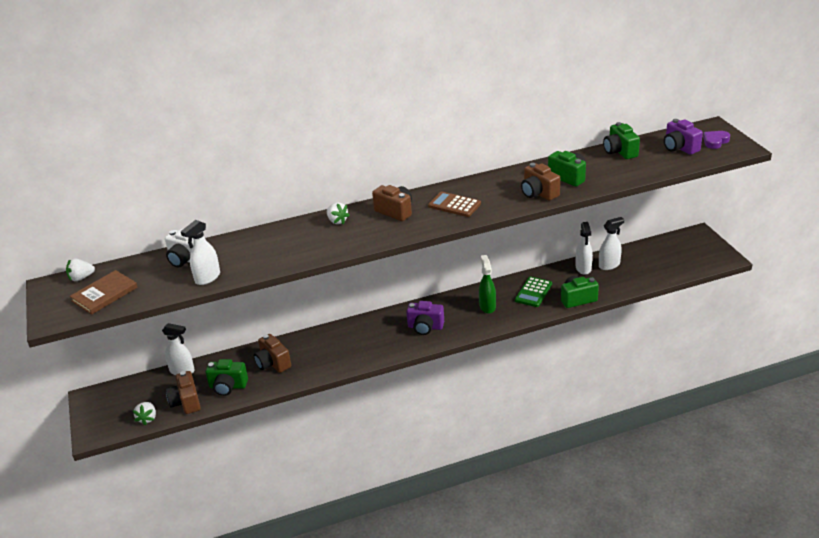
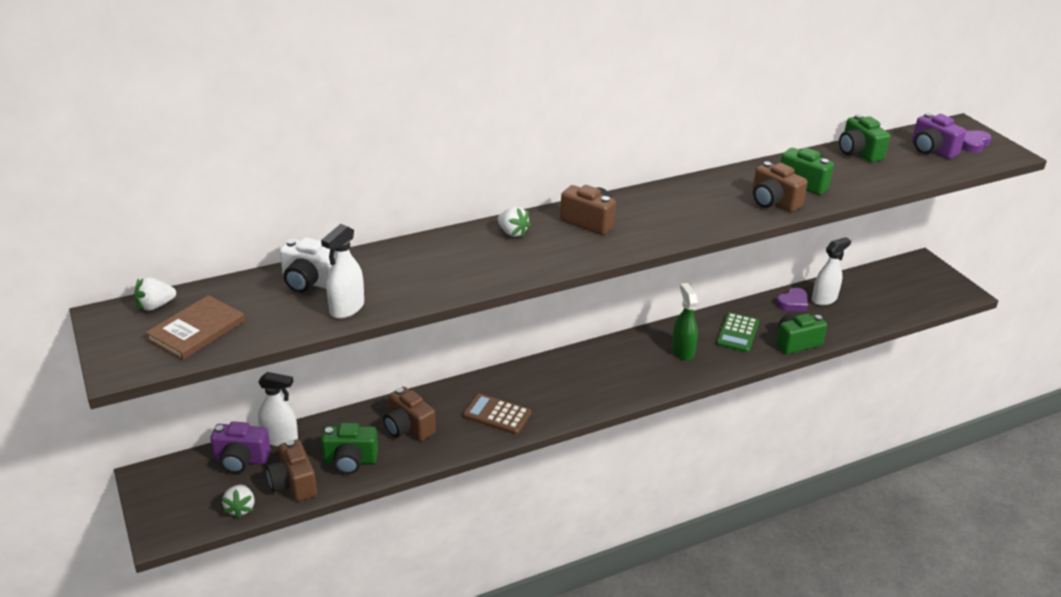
camera: 10 degrees left, 0 degrees up
(425, 327) = (607, 378): purple camera -> purple camera (241, 460)
(454, 205) = (667, 215): brown calculator -> brown calculator (497, 415)
(583, 268) = (793, 303): white spray bottle -> purple heart

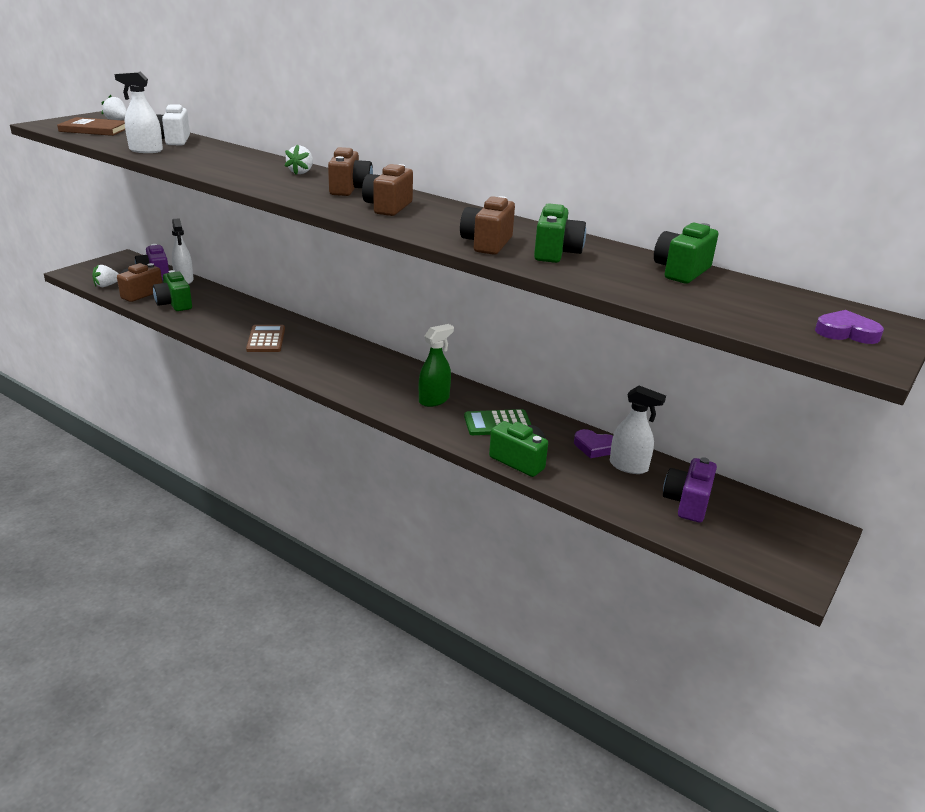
camera: 60 degrees right, 5 degrees down
(408, 428) = (225, 313): brown camera -> brown camera (388, 207)
(931, 150) = (770, 309): purple camera -> purple camera (687, 503)

